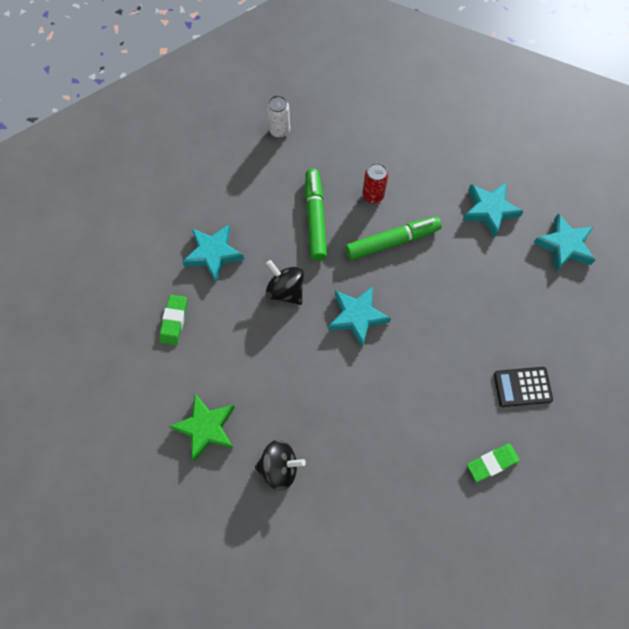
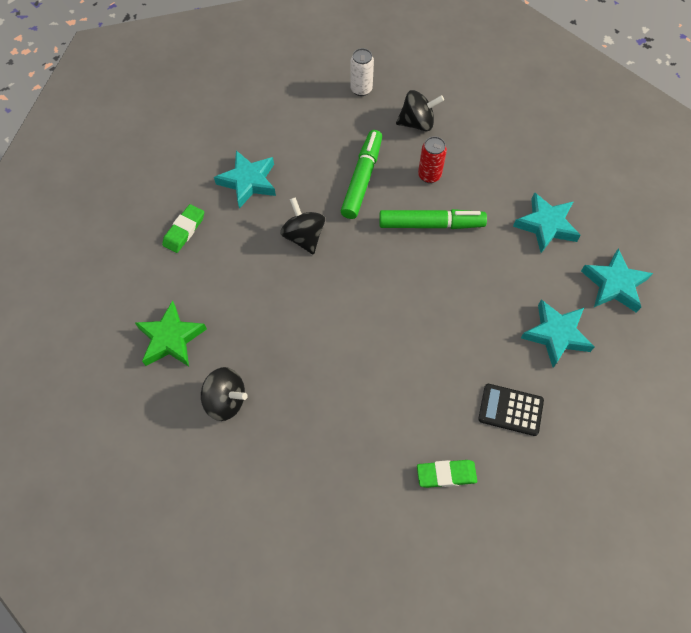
camera: 20 degrees right, 5 degrees down
(342, 148) = (417, 123): none -> black spinning top
(357, 317) = (364, 284): turquoise star -> turquoise star (556, 335)

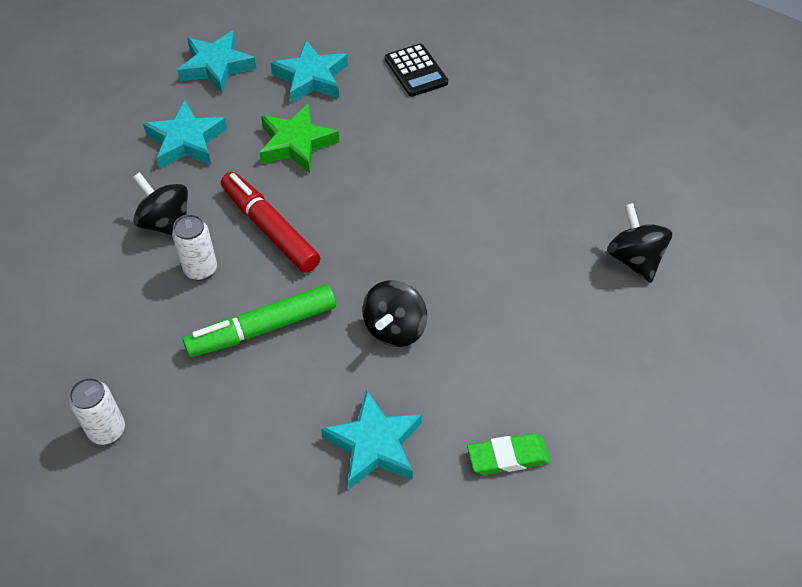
camera: 130 degrees left, 10 degrees down
(171, 339) = (635, 355): green star -> green star (296, 143)
(417, 123) = (123, 330): black spinning top -> black spinning top (166, 223)
(429, 175) = (200, 269): red can -> white can
(431, 224) = (270, 229): green marker -> red marker
(446, 474) = (515, 79): green eraser -> none

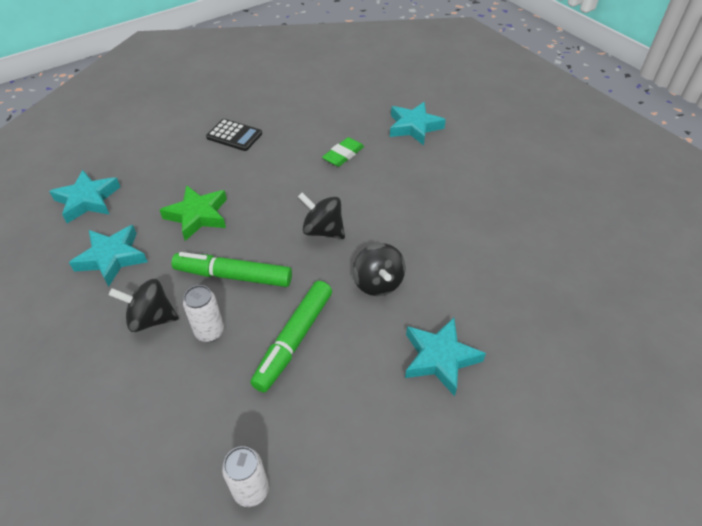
camera: 40 degrees left, 5 degrees down
(270, 229) = (233, 276): red marker -> green marker
(311, 78) = (167, 173): turquoise star -> turquoise star (414, 127)
(508, 457) = (517, 309): green eraser -> green eraser (343, 155)
(634, 259) = (462, 166): black spinning top -> black spinning top (323, 230)

